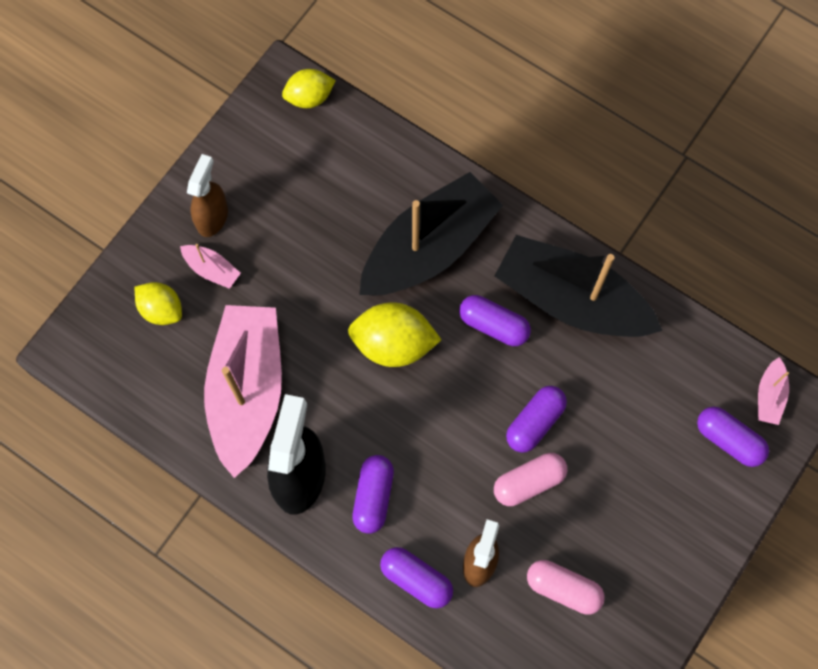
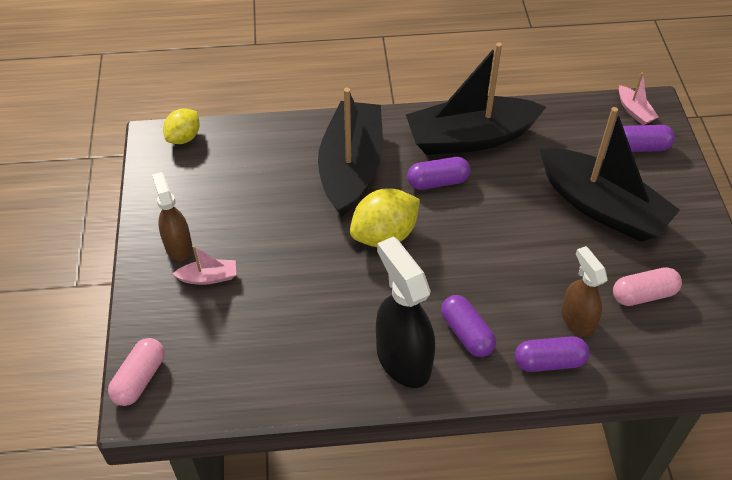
camera: 40 degrees left, 20 degrees down
(161, 309) = (193, 327): yellow lemon -> none
(247, 391) = (310, 333): pink boat -> none
(529, 482) = (555, 251): pink capsule -> pink capsule (139, 379)
(535, 422) = (521, 216): purple capsule -> none
(620, 473) = (601, 207): none -> black boat

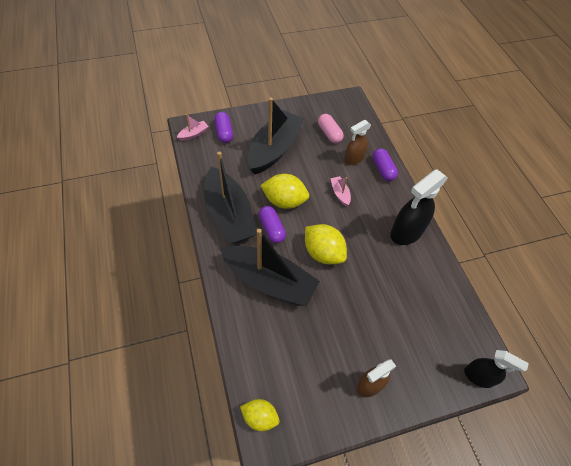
camera: 105 degrees left, 5 degrees up
(139, 379) = (478, 377): pink capsule -> black spray bottle
(208, 277) = (389, 355): pink boat -> pink boat (340, 194)
(351, 168) = (269, 282): black boat -> black boat turned 150 degrees counterclockwise
(466, 333) = (379, 205): purple capsule -> none
(488, 204) = (284, 201): none -> yellow lemon

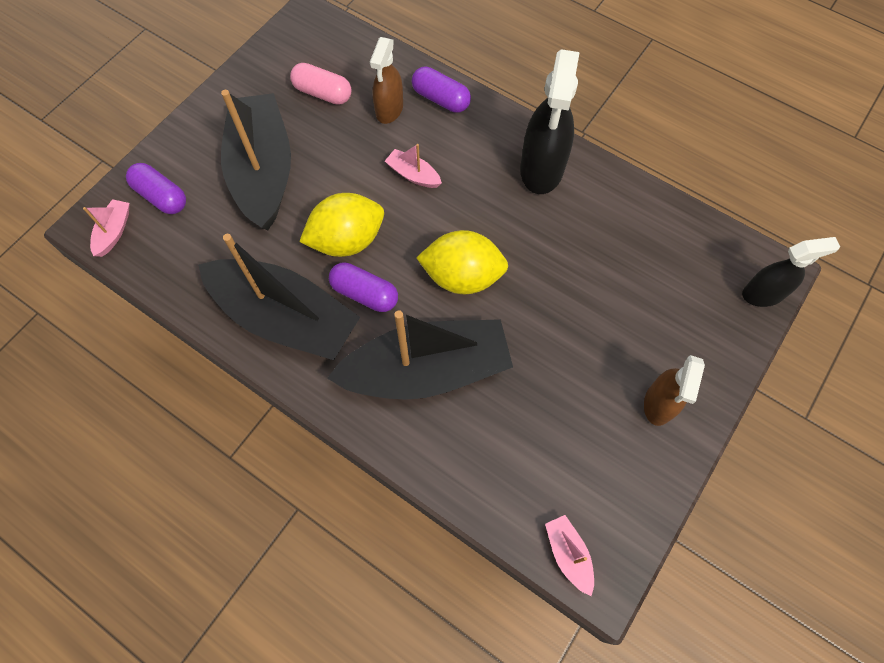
camera: 35 degrees left, 10 degrees up
(260, 417) = (568, 554): yellow lemon -> pink boat

